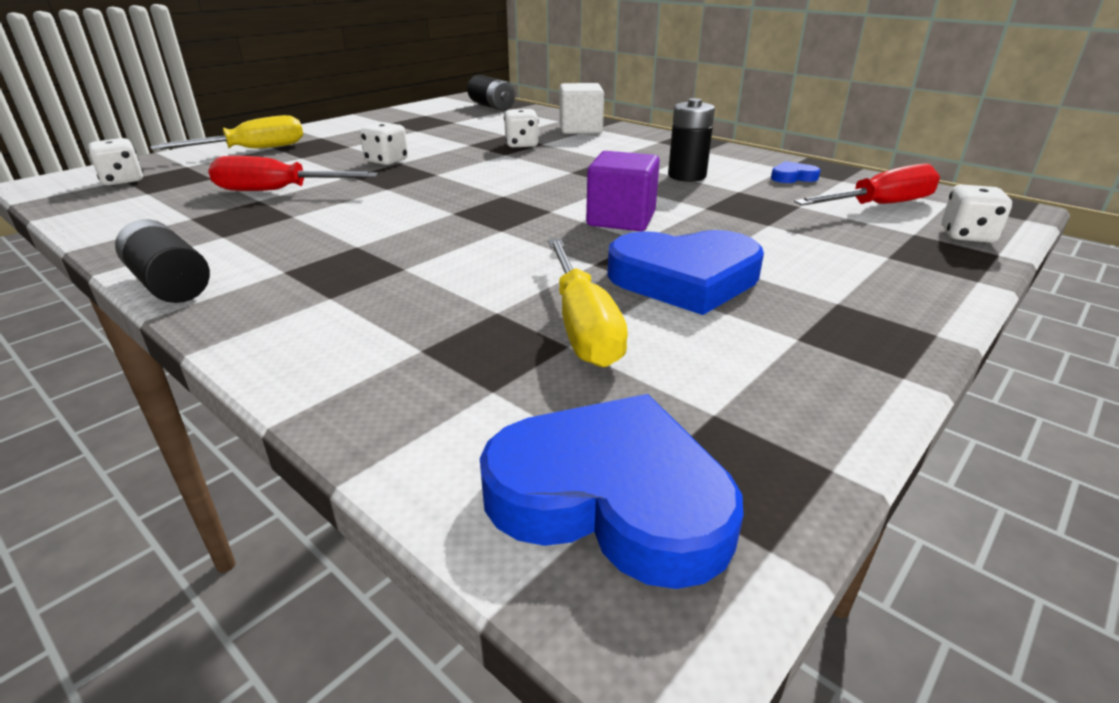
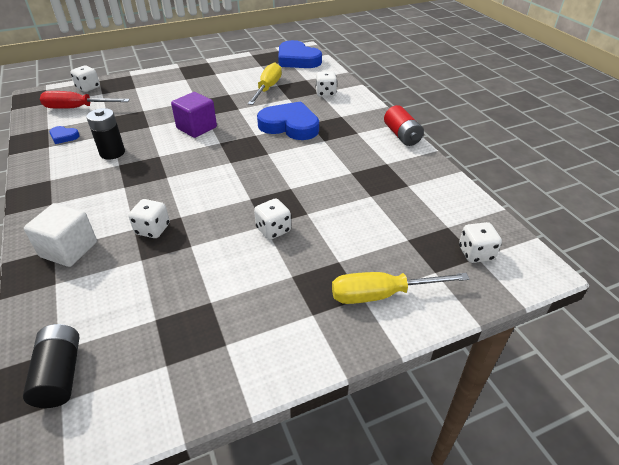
camera: 155 degrees left, 10 degrees up
(170, 284) = (402, 135): black battery -> red battery
(277, 191) = (359, 203): red screwdriver -> none
(396, 350) = (325, 93): none -> white dice
(685, 279) = (216, 95): blue heart -> blue heart (290, 125)

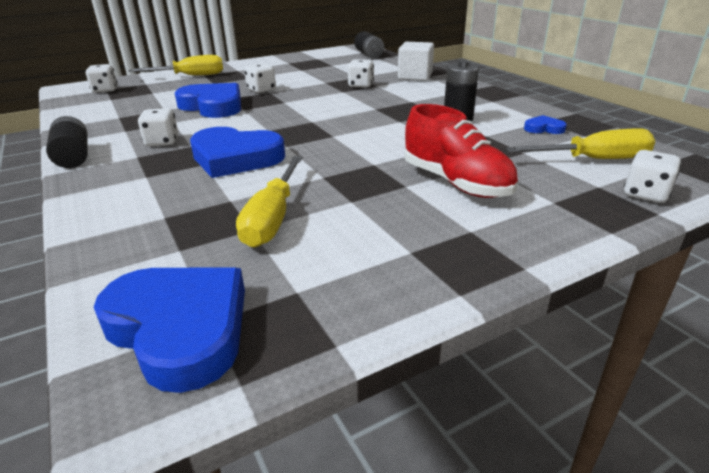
camera: 175 degrees right, 10 degrees down
(77, 108) = (593, 160): red screwdriver -> yellow screwdriver
(169, 99) = (456, 183): none -> red shoe
(196, 128) = (374, 147): purple cube -> none
(322, 197) = (213, 106): none -> blue heart
(325, 93) = (150, 215): white dice -> white dice (162, 142)
(402, 135) = (73, 156): red battery -> black battery

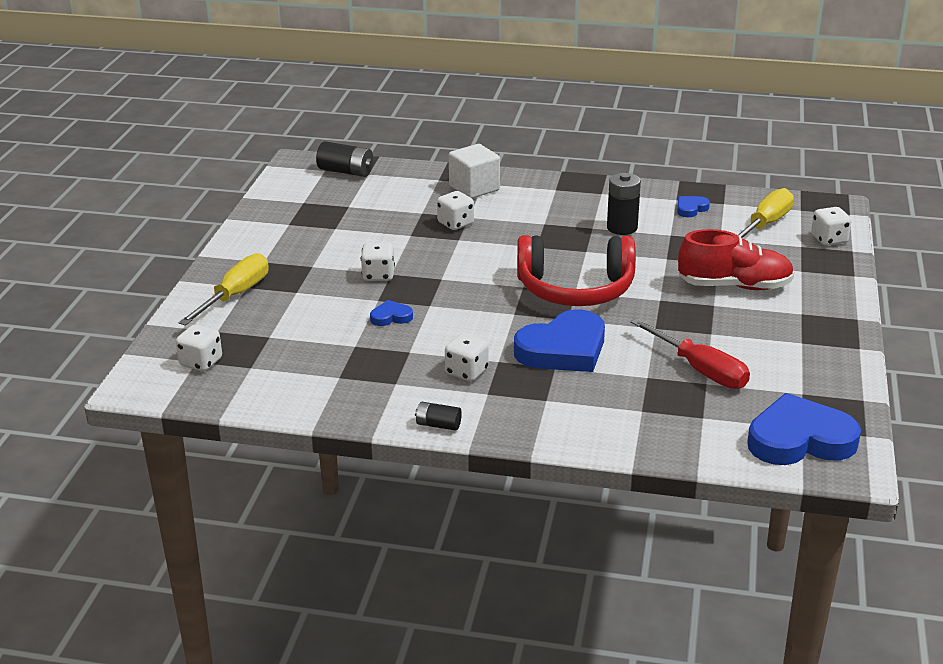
camera: 50 degrees left, 0 degrees up
(73, 156) = (438, 425): black battery -> black battery, size x0.60
(213, 106) = (391, 317): blue heart -> blue heart, size x0.45
(273, 218) = (700, 370): yellow screwdriver -> red screwdriver
(335, 135) = (575, 289): none -> red headphones

